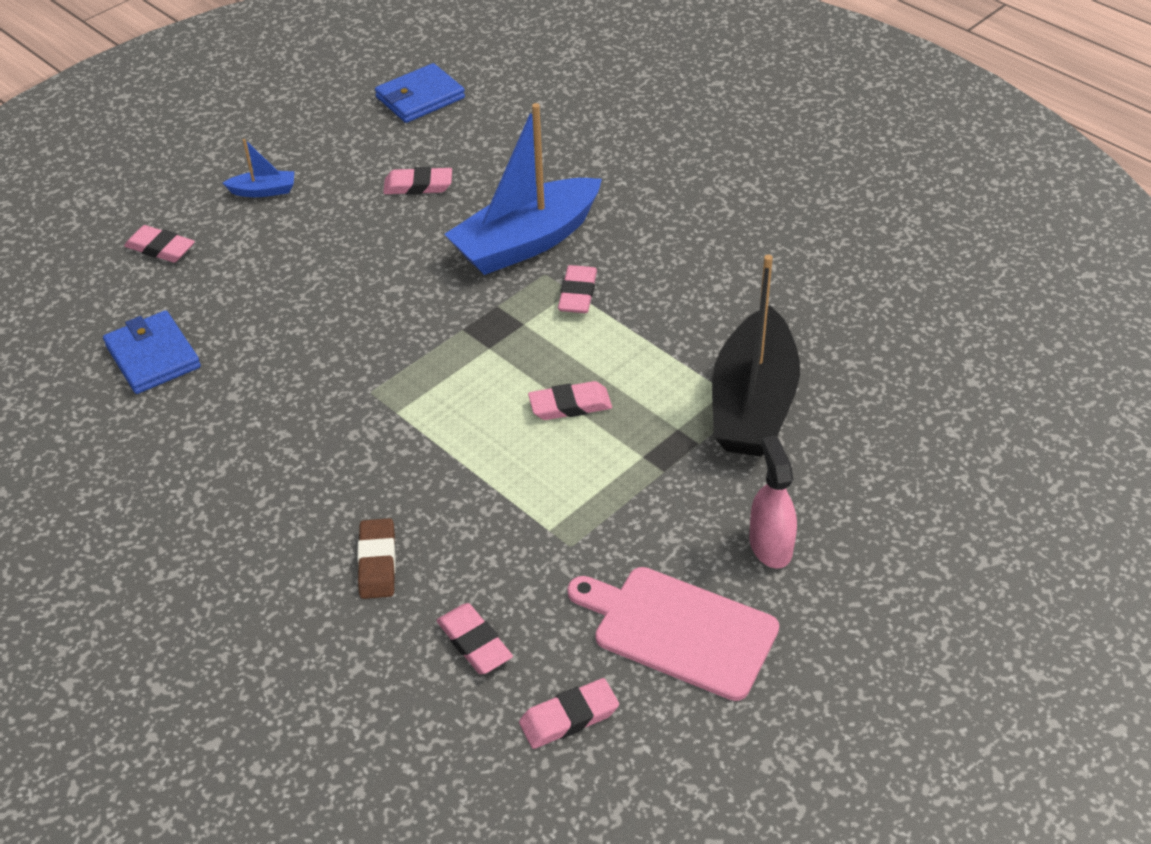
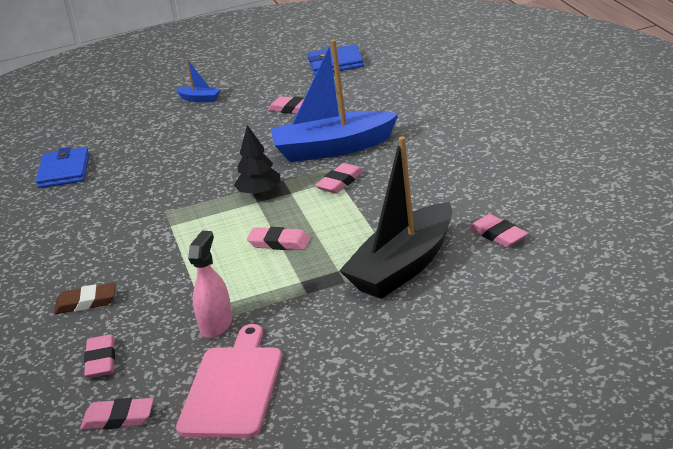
camera: 30 degrees right, 15 degrees down
(160, 248) = (117, 119): pink eraser -> pink eraser (498, 235)
(377, 562) = (86, 302): brown eraser -> brown eraser turned 60 degrees clockwise
(482, 334) = (260, 193): none -> black tree
(678, 630) = (233, 387): pink cutting board -> pink cutting board turned 45 degrees clockwise
(770, 546) = (340, 353): pink spray bottle -> pink spray bottle (216, 325)

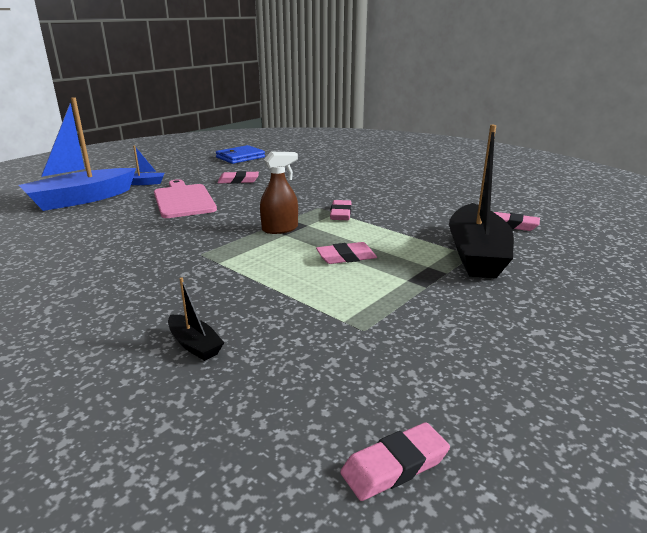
camera: 35 degrees left, 5 degrees down
(64, 171) = (46, 241): blue wallet -> none
(86, 302) = (195, 345): brown eraser -> black boat
(101, 360) = (285, 401): pink eraser -> none
(216, 325) = (377, 331): pink spray bottle -> none
(233, 387) = (480, 385): pink cutting board -> pink cutting board (183, 200)
(260, 193) = (280, 229): black tree -> brown spray bottle
(333, 148) = (305, 197): blue boat -> blue boat (81, 199)

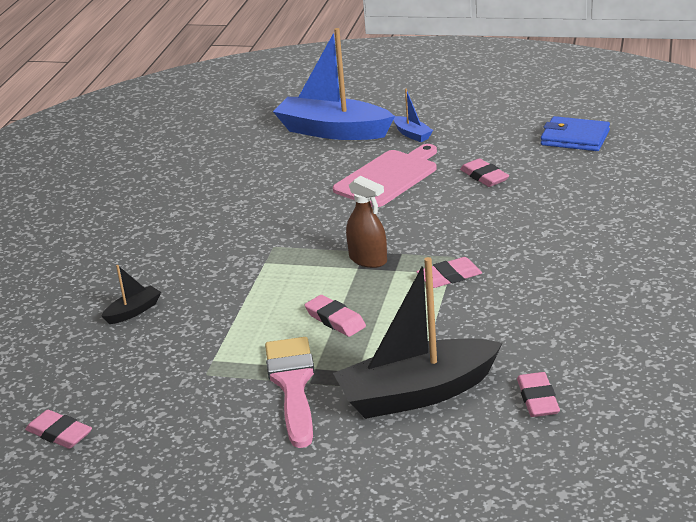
camera: 65 degrees right, 5 degrees up
(195, 345) = (133, 311): black boat -> black boat turned 150 degrees counterclockwise
(424, 294) = (293, 385): none -> pink brush

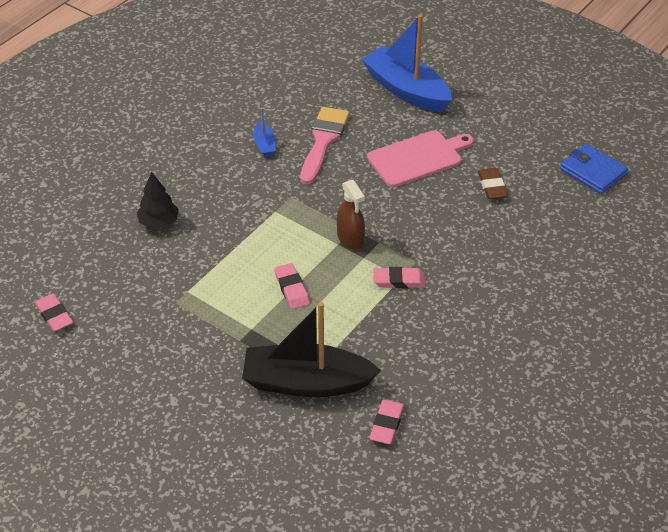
camera: 20 degrees right, 15 degrees up
(133, 311) = (159, 222): black boat -> black tree
(293, 385) = (227, 338): pink brush -> pink brush (323, 141)
(412, 134) = (465, 117): blue boat -> blue boat (264, 145)
(484, 176) = (492, 186): pink eraser -> brown eraser

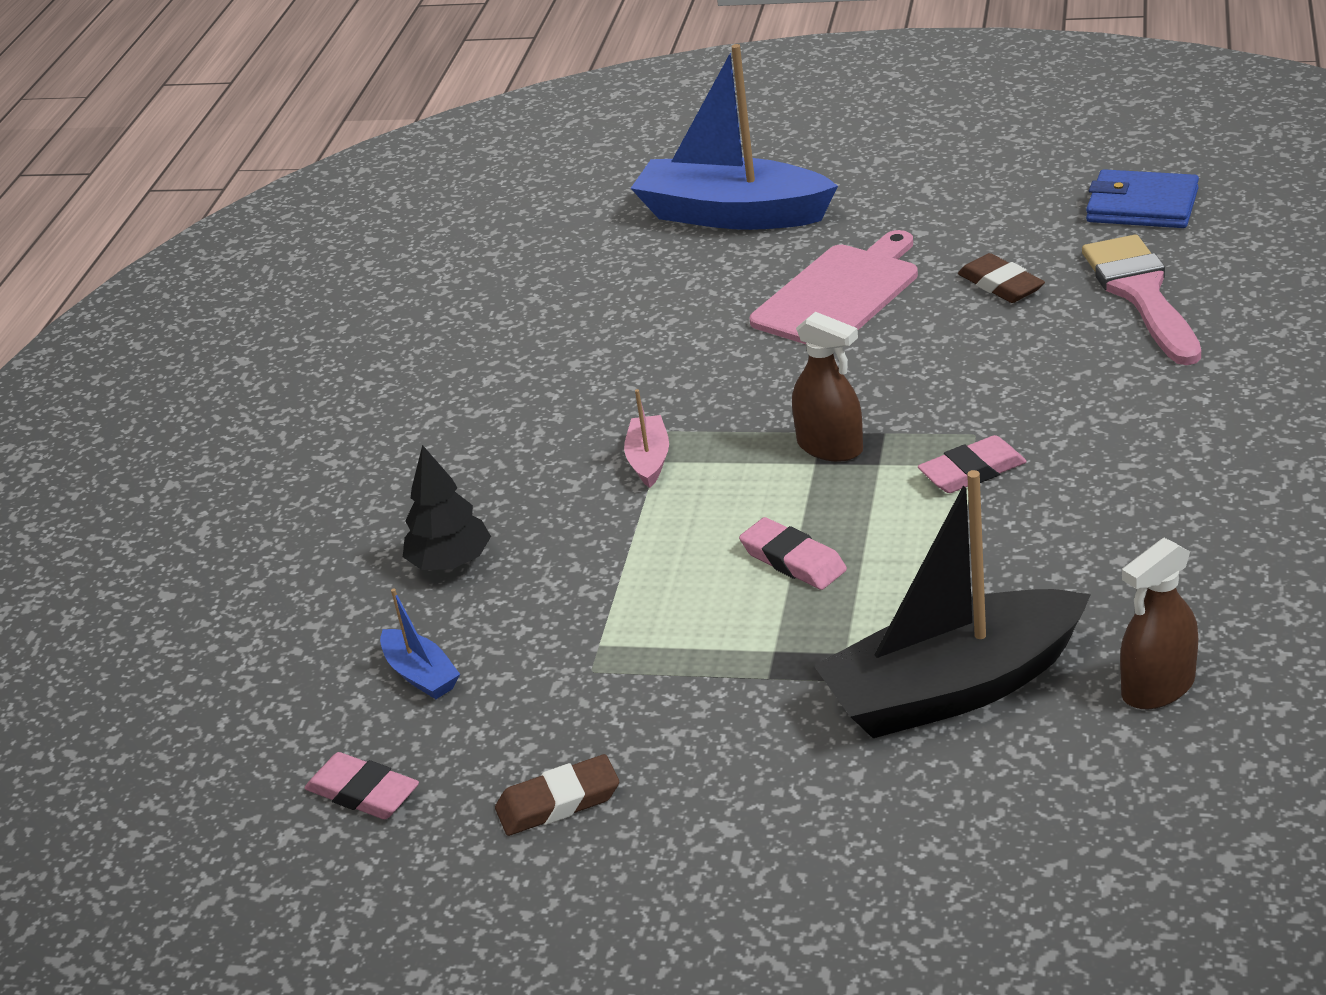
camera: 20 degrees left, 10 degrees down
(120, 356) = (558, 802): none -> brown eraser
(264, 145) = (551, 376): blue boat -> blue boat (421, 675)
(272, 209) = (649, 460): none -> pink boat
(323, 141) = (653, 333): pink brush -> pink brush (1141, 294)
(387, 424) = (1158, 687): pink eraser -> brown spray bottle

